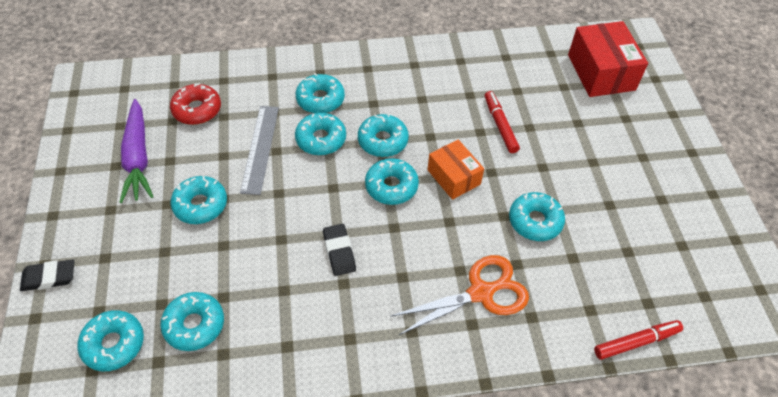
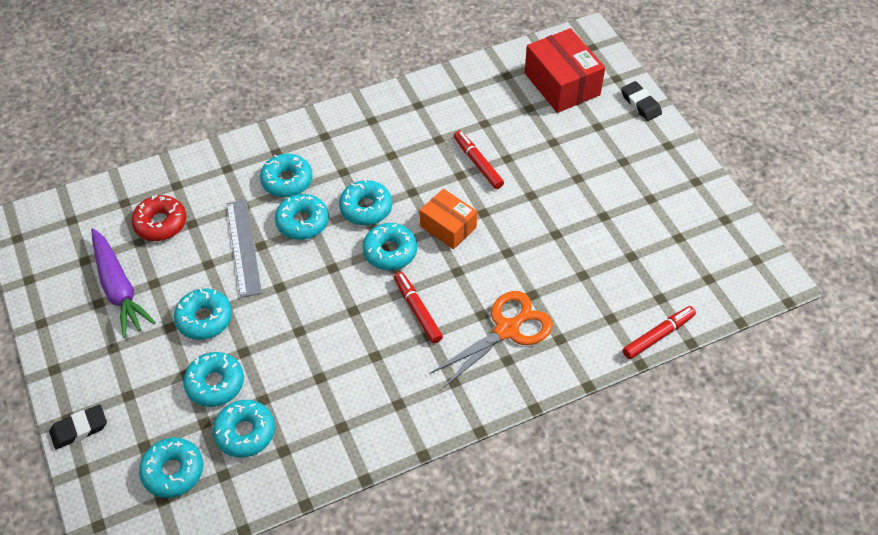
camera: 15 degrees left, 0 degrees up
(339, 252) = (360, 327): black eraser -> black eraser (640, 104)
(399, 250) = (417, 310): none -> red marker
(535, 221) = (538, 250): turquoise donut -> turquoise donut (215, 384)

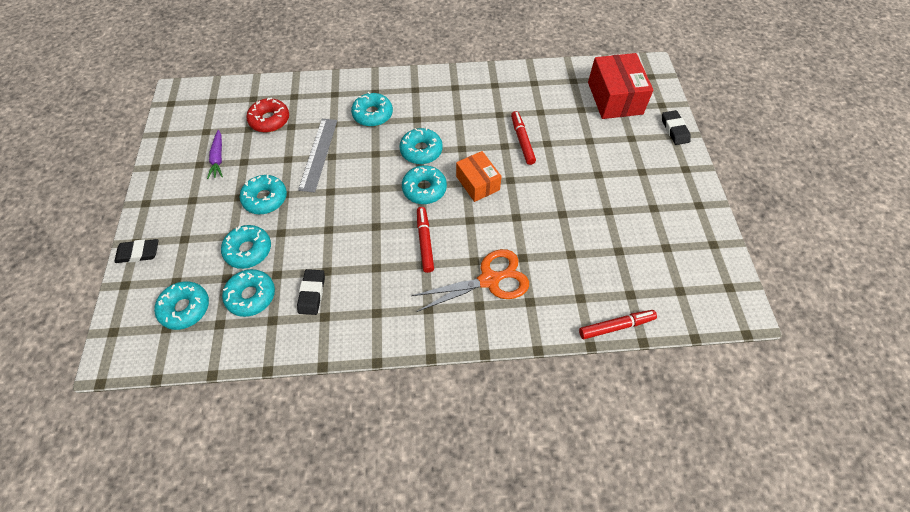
camera: 20 degrees right, 5 degrees up
(119, 288) = (218, 158): purple carrot -> purple carrot, size x0.58
(302, 222) = (369, 148): turquoise donut -> none
(315, 407) = (312, 293): none -> black eraser

